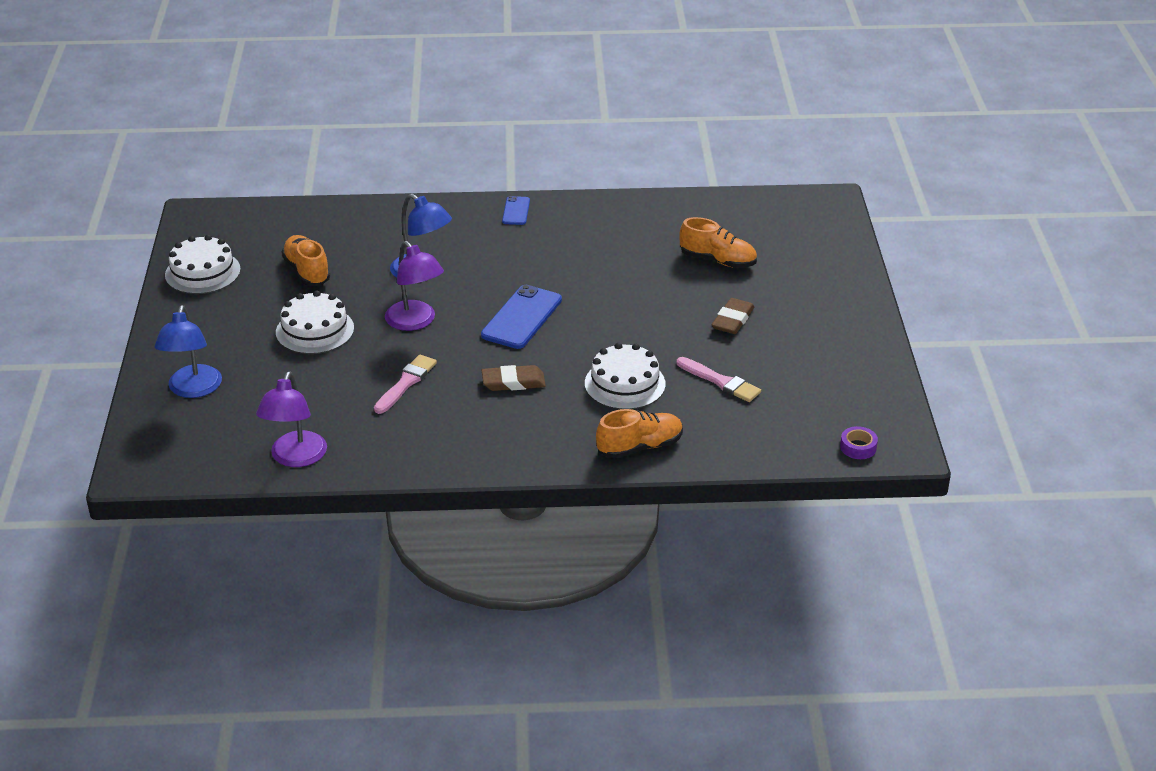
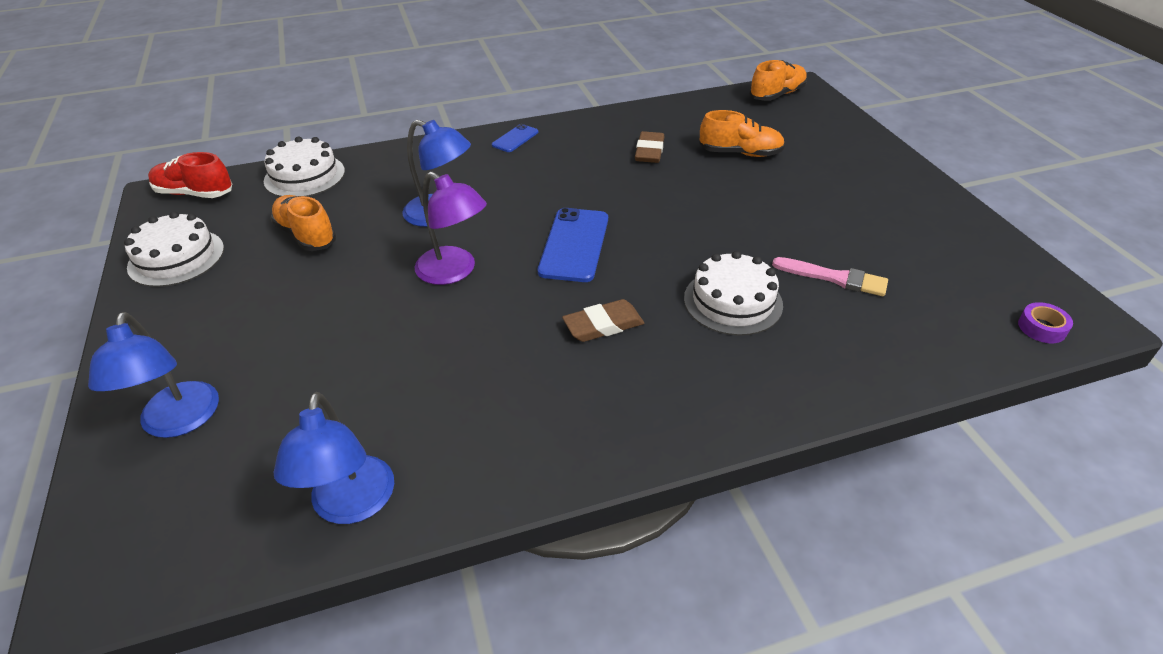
camera: 15 degrees left, 5 degrees up
(223, 218) = (195, 193): none -> red shoe
(295, 458) = (351, 505): purple lamp -> blue lamp
(315, 330) = (333, 304): white cake -> white cake (304, 176)
(406, 383) = (471, 352): pink brush -> none
(516, 211) = (515, 138): blue phone -> blue phone turned 45 degrees clockwise
(640, 447) = (803, 382): orange shoe -> orange shoe (777, 95)
(733, 320) = (797, 208): brown eraser -> brown eraser (649, 151)

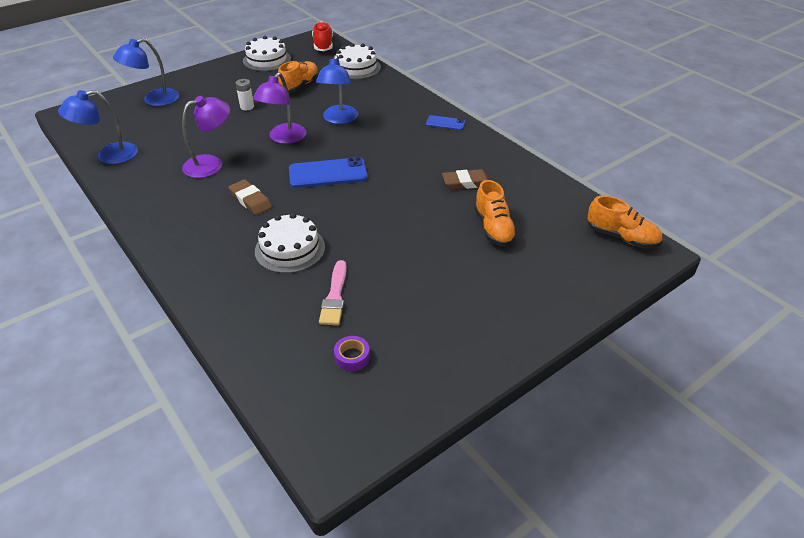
camera: 70 degrees right, 0 degrees up
(323, 299) = (247, 107): none -> white battery
(478, 358) = (211, 164): none -> purple lamp
(1041, 328) = (308, 425): purple tape -> purple tape (352, 357)

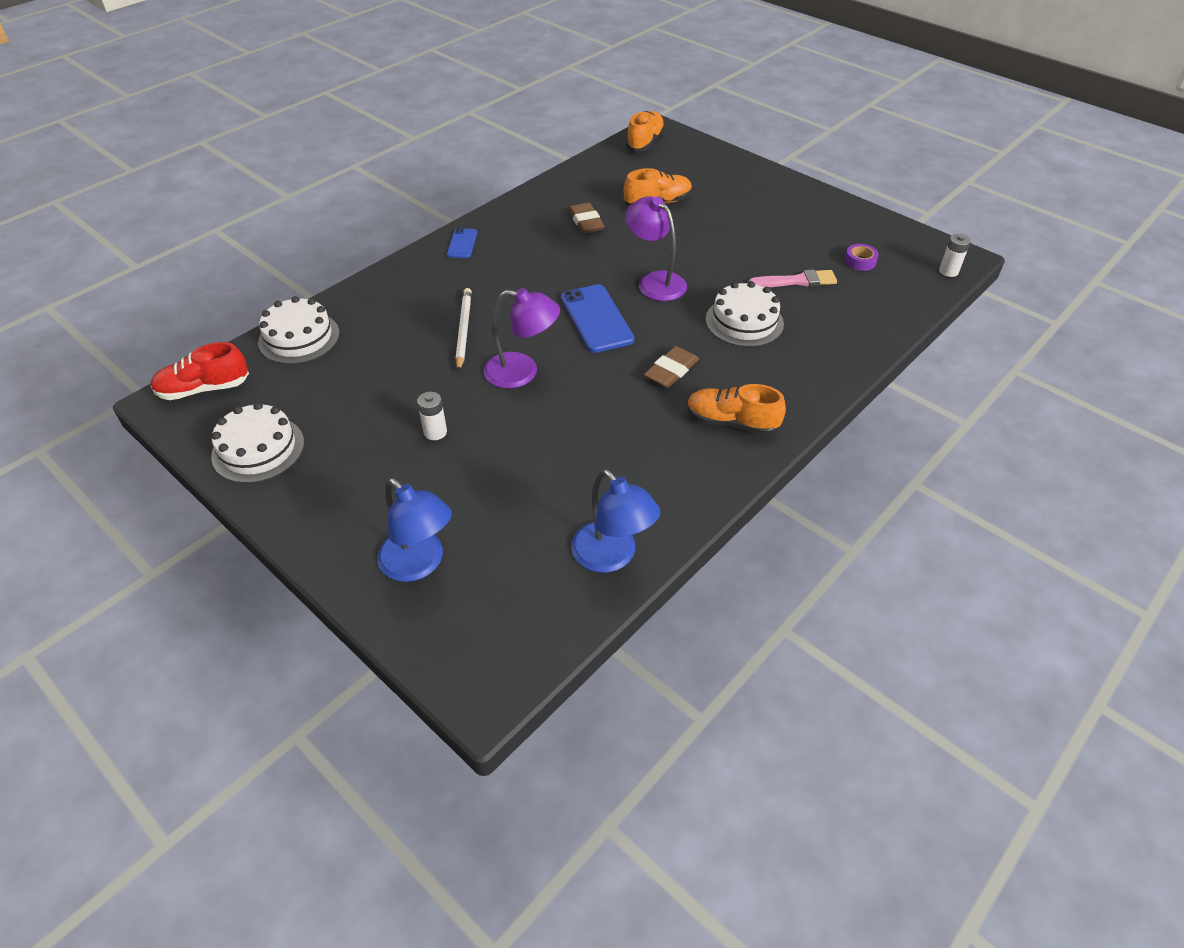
camera: 100 degrees left, 5 degrees up
(211, 164) = (604, 428): purple lamp -> purple lamp (655, 281)
(299, 86) = (361, 388): orange shoe -> orange shoe (731, 422)
(306, 437) = (948, 271): none -> white battery
(339, 119) = (463, 330): blue lamp -> white pencil

